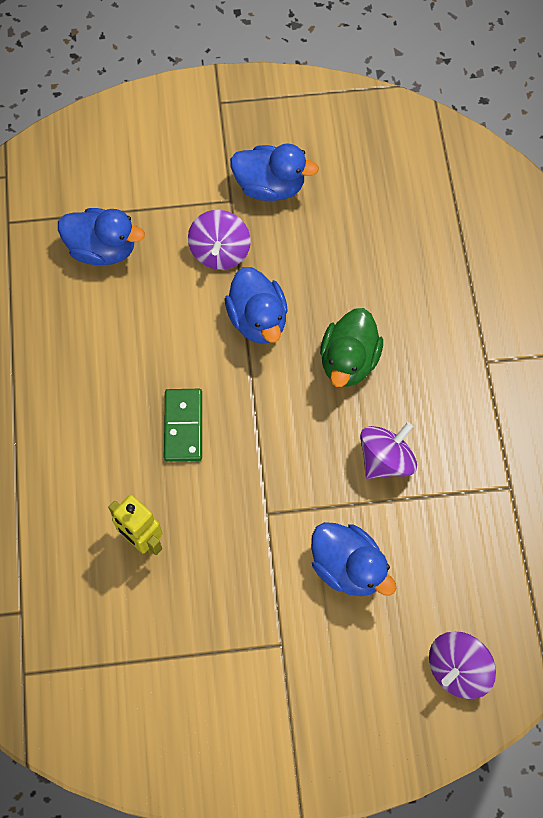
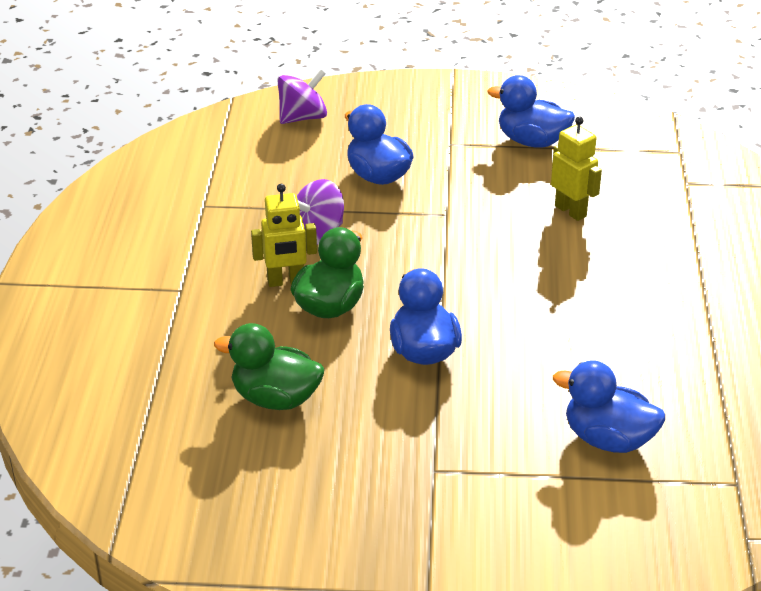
camera: 170 degrees left, 30 degrees down
(183, 426) = (522, 279): green domino -> none
(220, 252) = (457, 418): purple spinning top -> none
(270, 186) = (377, 479): blue duck -> blue duck (531, 141)
(365, 249) = (275, 398): none -> green duck
(396, 387) = (286, 281): none -> yellow robot

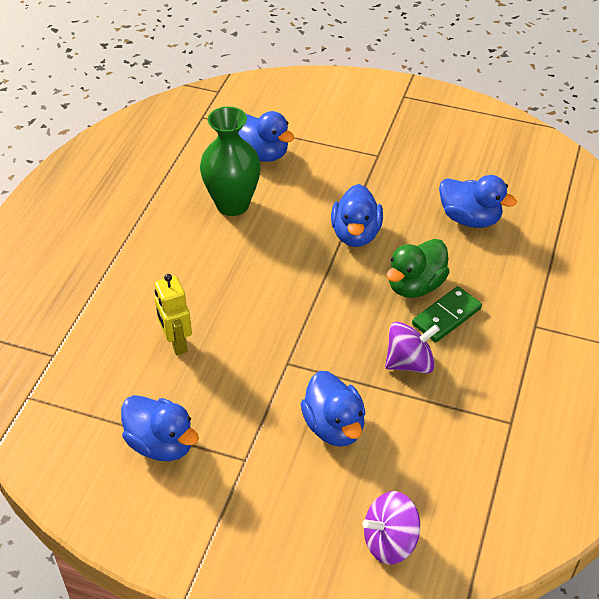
camera: 165 degrees left, 10 degrees up
(275, 398) = (470, 218): green duck -> blue duck
(286, 281) = (446, 316): yellow robot -> green domino
(603, 359) = (232, 204): none -> green vase

